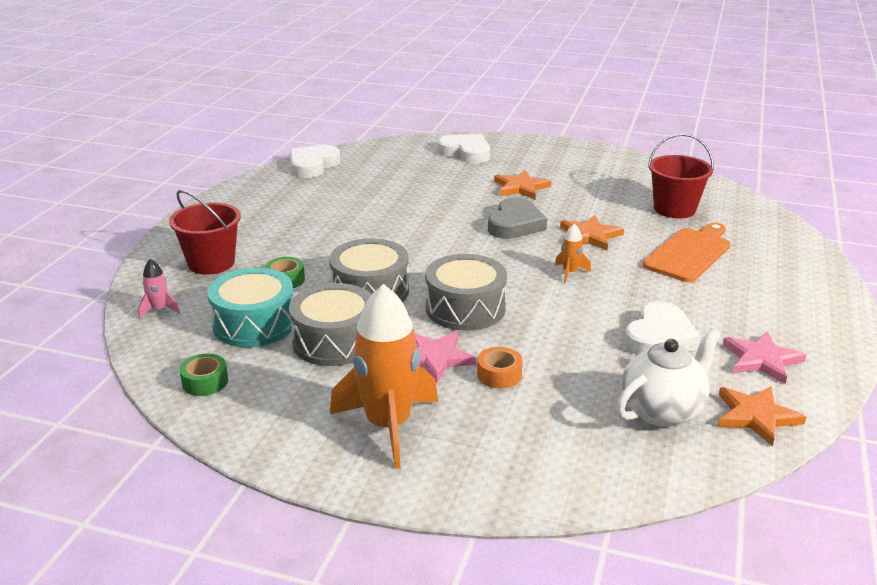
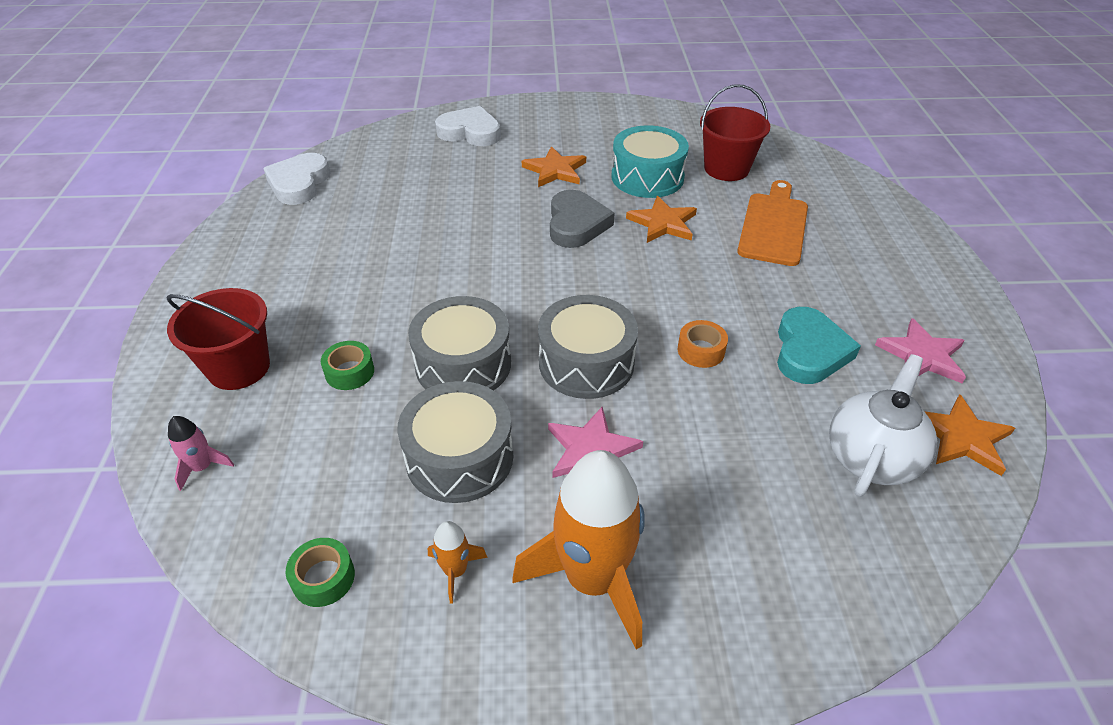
camera: 20 degrees left, 15 degrees up
(254, 324) = (343, 456): turquoise drum -> turquoise drum (647, 177)
(499, 375) = (676, 455): orange tape -> orange tape (701, 350)
(570, 272) = (670, 281): orange rocket -> orange rocket (455, 571)
(659, 337) = (809, 351): white heart -> turquoise heart

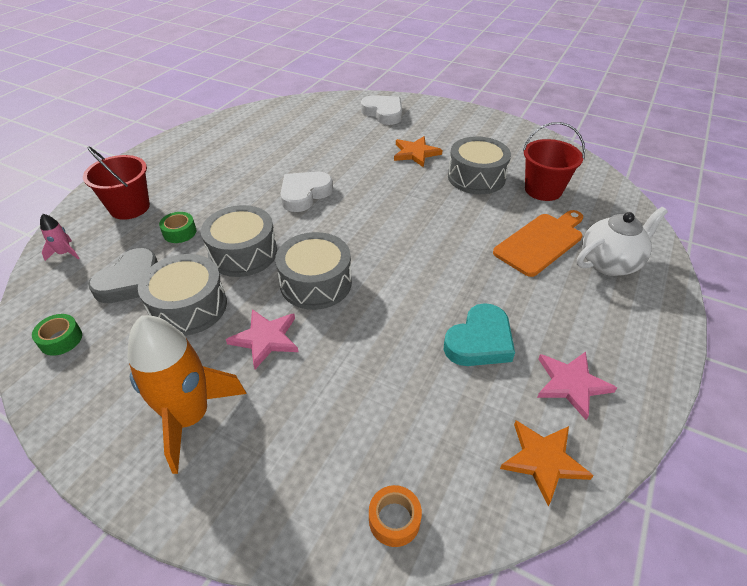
camera: 30 degrees right, 0 degrees up
(299, 183) = (255, 115): white heart -> white heart (304, 194)
(455, 571) = (124, 371): orange rocket -> none
(576, 224) = (396, 192): grey heart -> grey heart (130, 281)
(647, 177) = (476, 177): turquoise drum -> grey drum
(663, 223) = (457, 212): orange star -> none
(701, 350) = (399, 307): orange tape -> orange tape (394, 519)
(871, 457) = (452, 437): white teapot -> white teapot (609, 263)

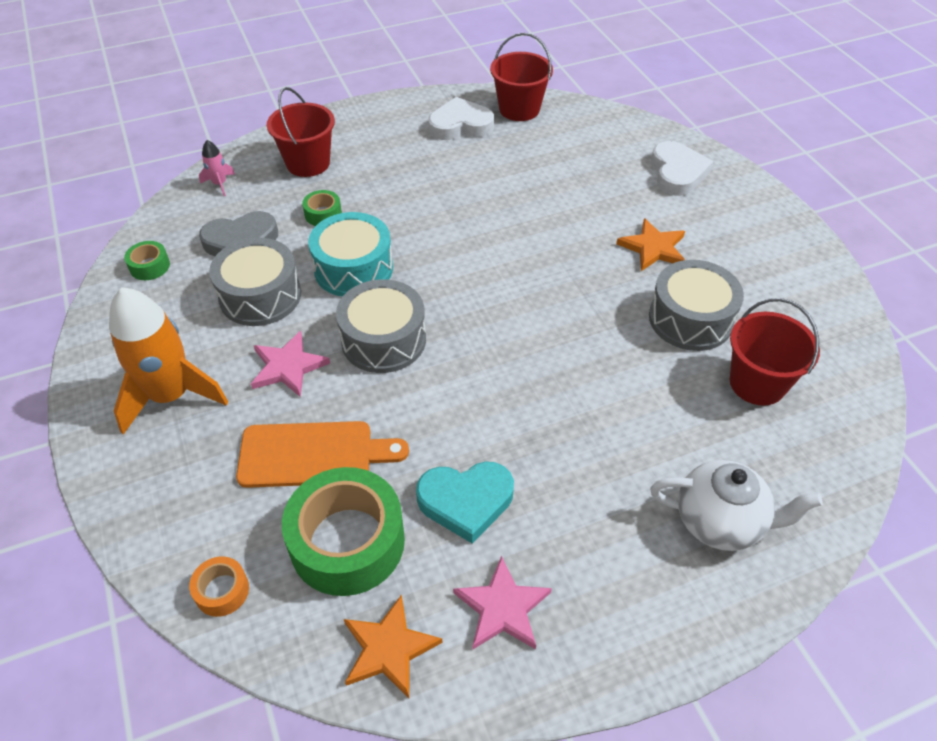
camera: 40 degrees right, 5 degrees up
(243, 253) = (353, 269): grey drum -> turquoise drum
(251, 118) = (519, 109): none -> red bucket
(304, 194) = (475, 234): white heart -> white heart (460, 125)
(440, 417) = (347, 542): none -> green tape
(541, 242) = (667, 444): orange cutting board -> orange cutting board (313, 454)

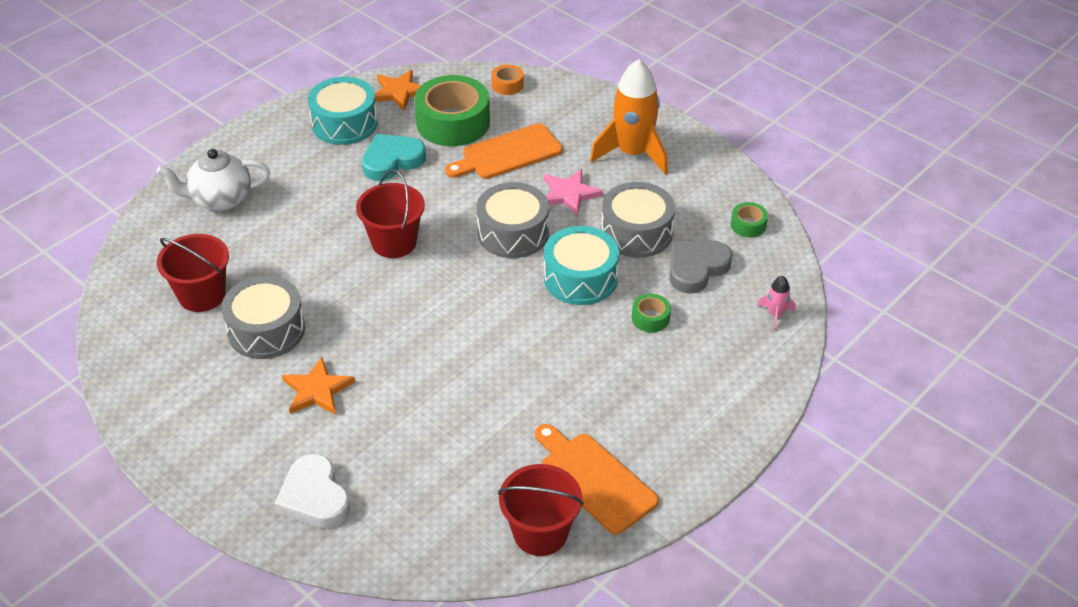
camera: 155 degrees right, 5 degrees down
(308, 163) = (715, 368): red bucket -> red bucket (394, 242)
(460, 125) = (594, 479): white heart -> orange cutting board
(502, 607) = (344, 123): pink star -> turquoise drum

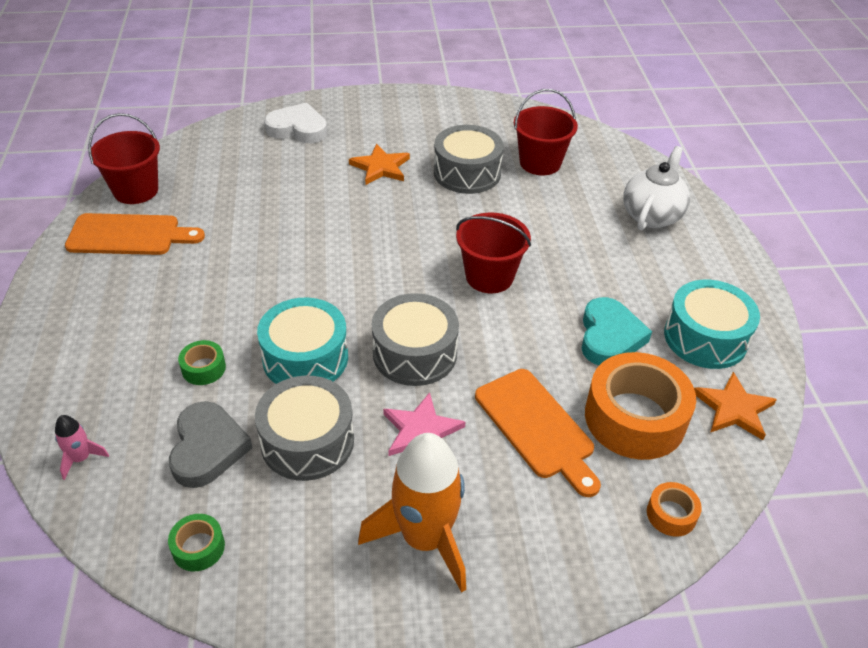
camera: 130 degrees right, 0 degrees up
(453, 122) = (635, 418): green tape -> orange tape
(508, 153) = (537, 427): orange cutting board -> orange cutting board turned 135 degrees clockwise

